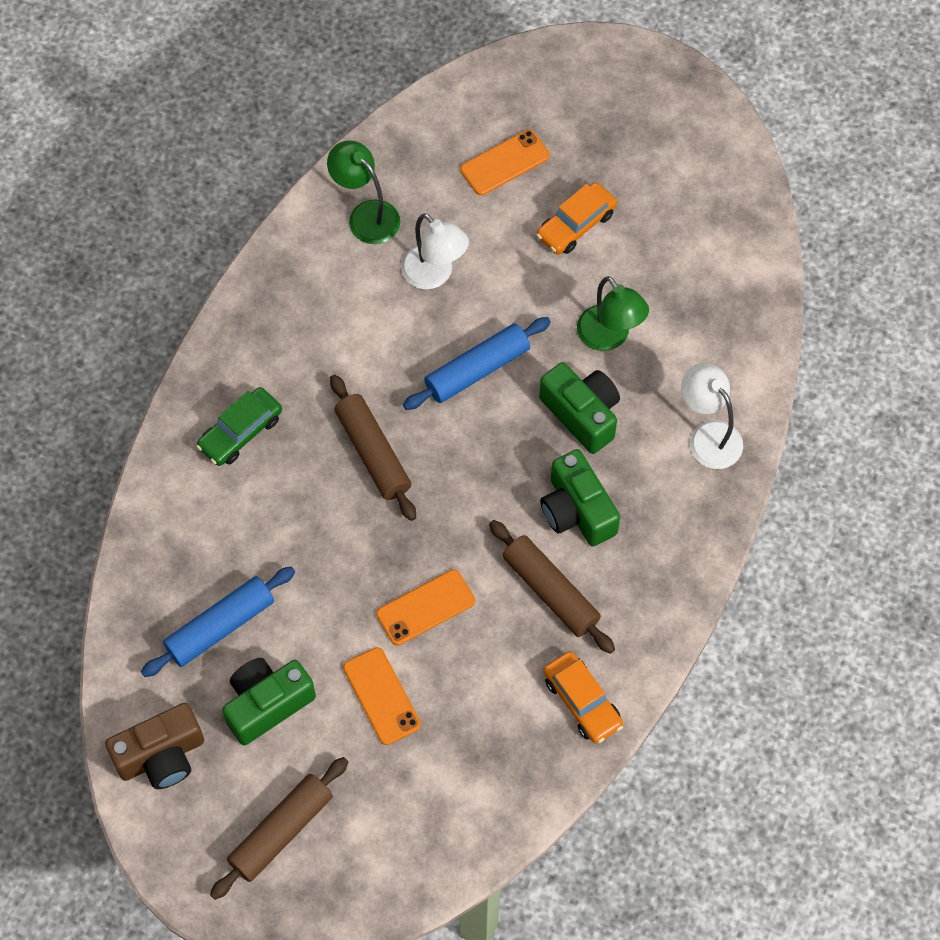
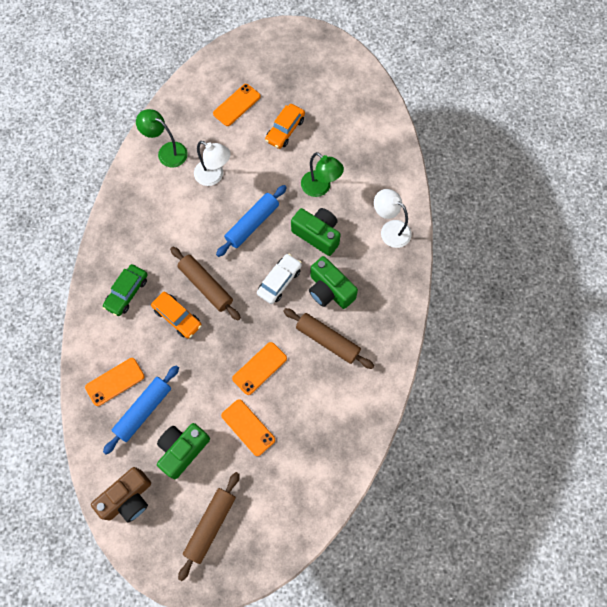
camera: 15 degrees left, 5 degrees up
(186, 569) = (115, 382): none -> orange phone
(497, 475) = (279, 281): none -> white car
(582, 701) = (363, 400): orange car -> orange car (177, 317)

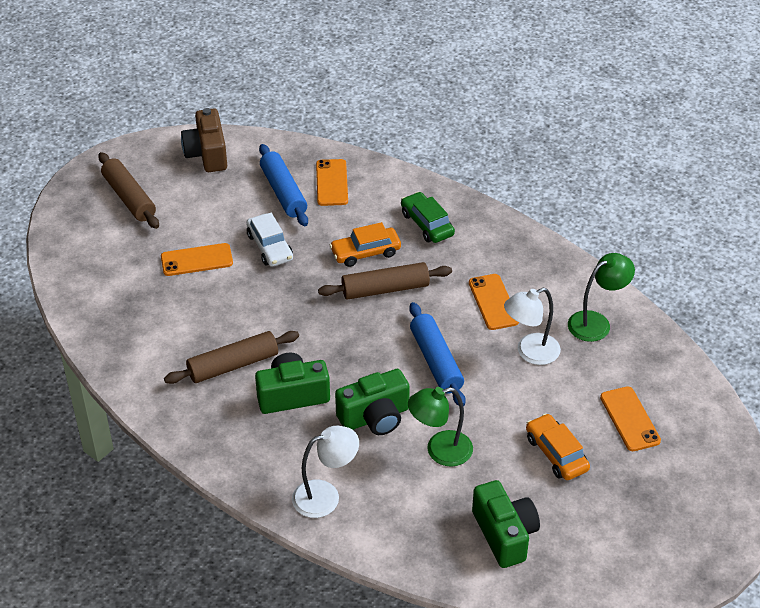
camera: 120 degrees right, 25 degrees down
(183, 450) = (218, 205): green camera -> green camera (504, 534)
(259, 368) = (251, 294): orange phone -> orange phone (493, 302)
(279, 281) = (340, 354): white car -> white car (270, 247)

